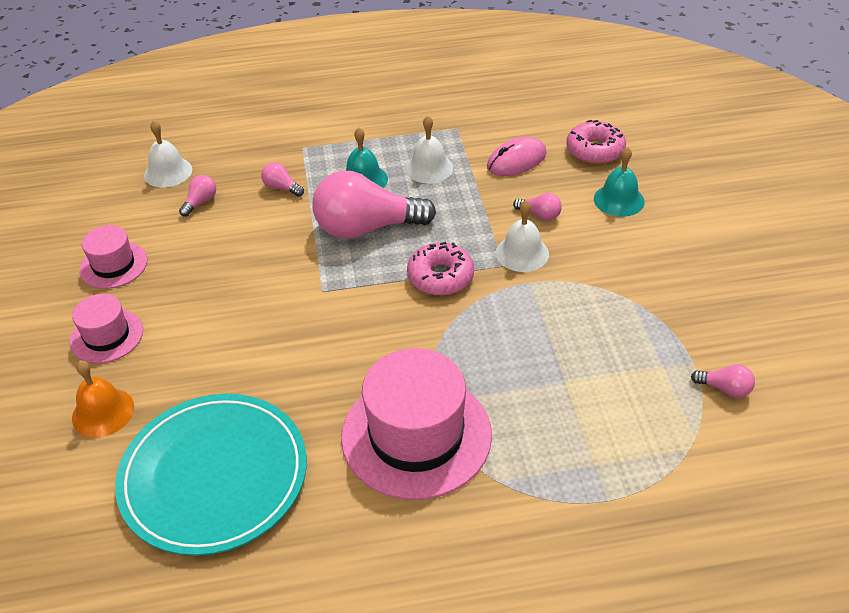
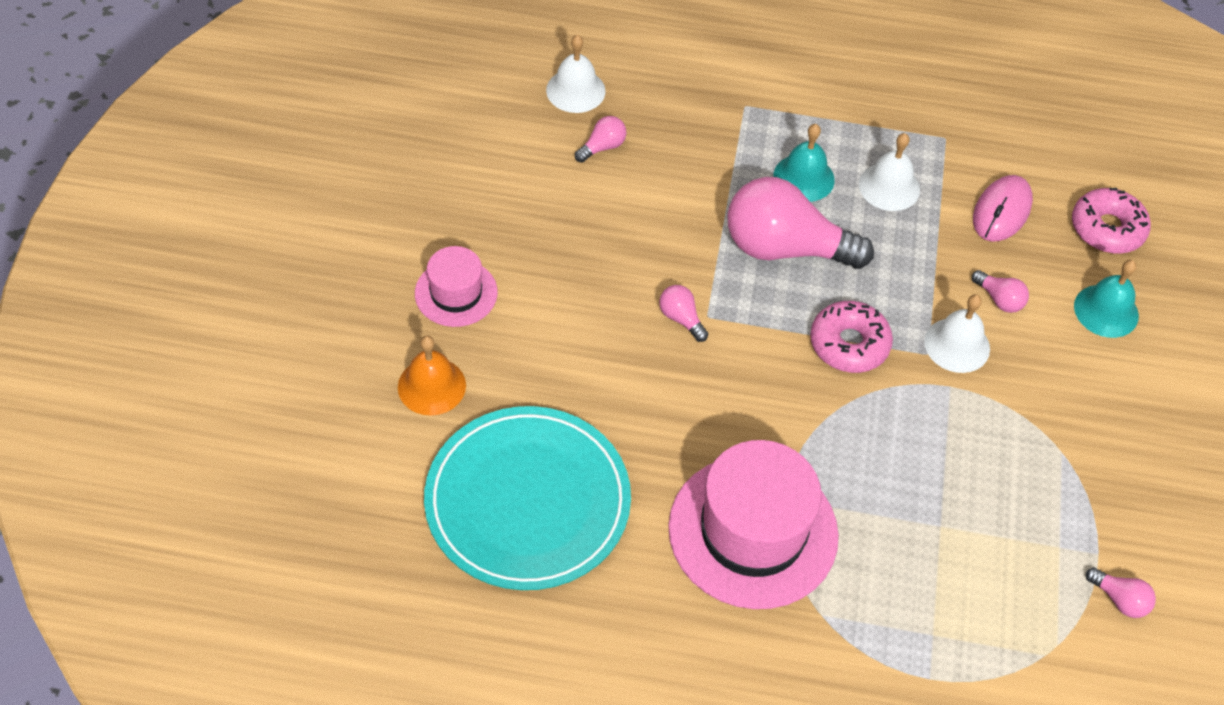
camera: 15 degrees right, 10 degrees up
(113, 265) = (483, 202): pink hat -> none
(281, 188) = (702, 157): pink light bulb -> pink light bulb (681, 318)
(516, 160) = (1001, 211): pink mouse -> pink mouse turned 45 degrees counterclockwise

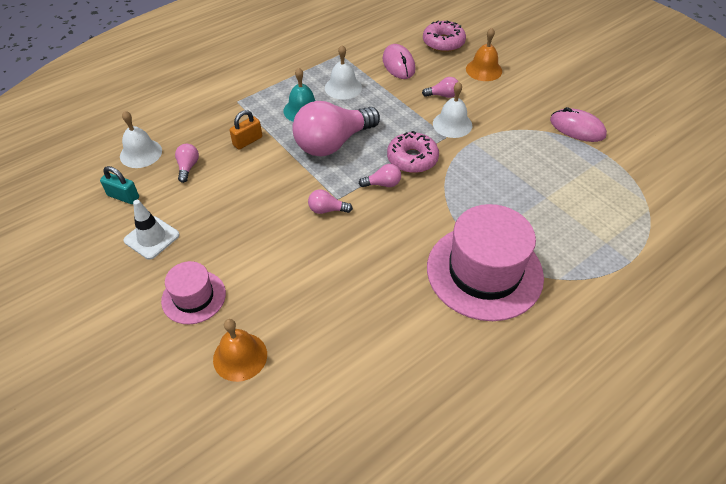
camera: 45 degrees left, 5 degrees down
(485, 198) = (152, 238): none -> white traffic cone
(507, 128) = (123, 196): none -> turquoise padlock
(527, 501) = (368, 364): turquoise plate -> none
(697, 167) = (247, 141): none -> orange padlock
(1106, 311) = (484, 70): turquoise bell -> orange bell
(1113, 488) = (577, 128): none -> pink mouse
(1119, 599) = (638, 165): pink light bulb -> pink light bulb (382, 184)

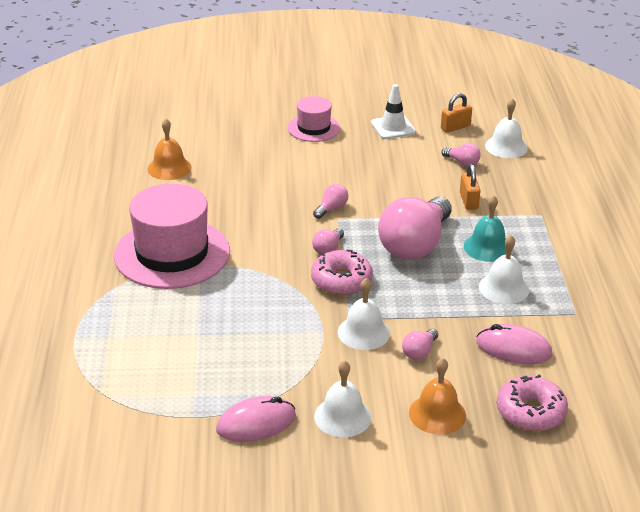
camera: 125 degrees right, 15 degrees down
(123, 196) = (455, 127): turquoise padlock -> orange padlock
(240, 356) = (242, 130): orange bell -> orange bell (169, 168)
(333, 143) = (415, 245): pink light bulb -> pink light bulb turned 150 degrees counterclockwise
(529, 100) = (342, 416): none -> white bell

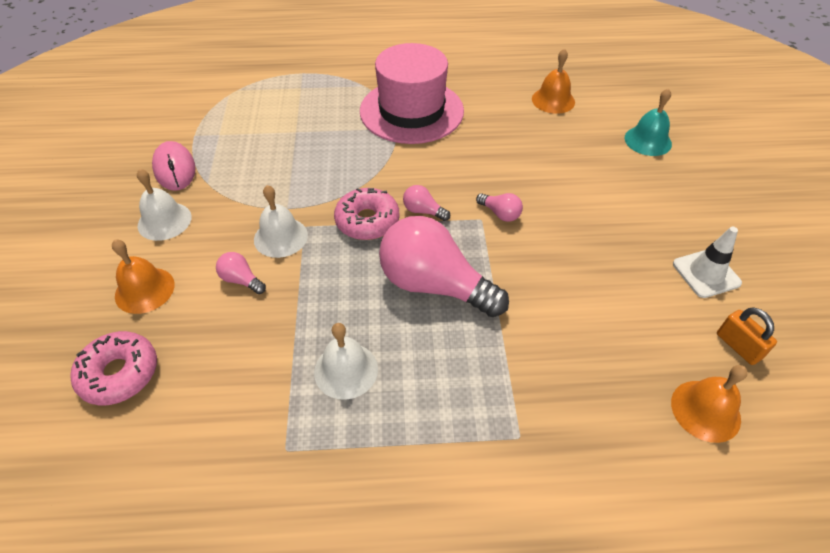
camera: 90 degrees right, 15 degrees up
(314, 128) = (672, 198): pink hat -> none
(462, 162) = (639, 347): pink light bulb -> none
(468, 201) = (540, 347): orange padlock -> none
(487, 247) = (433, 360): turquoise bell -> turquoise bell (648, 141)
(506, 147) = (705, 410): white bell -> orange bell
(513, 348) = (229, 368): pink mouse -> none

